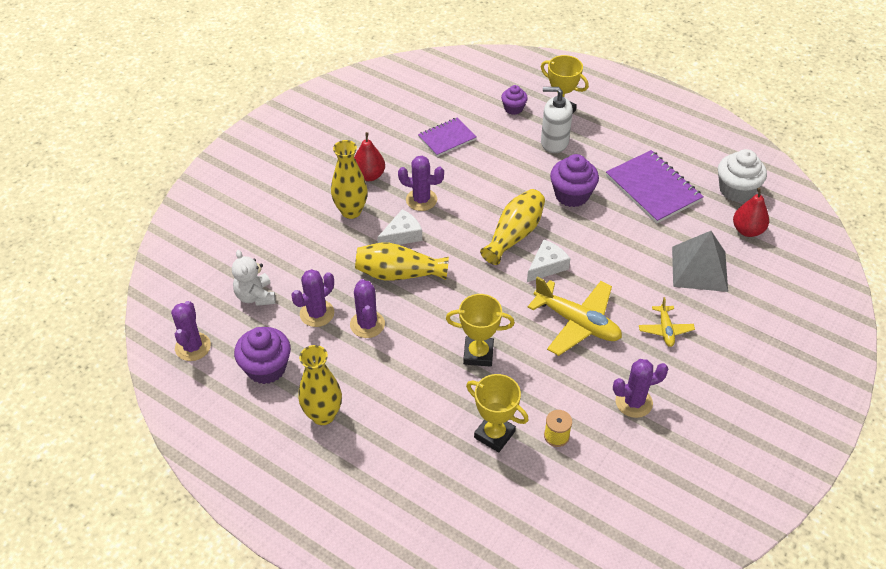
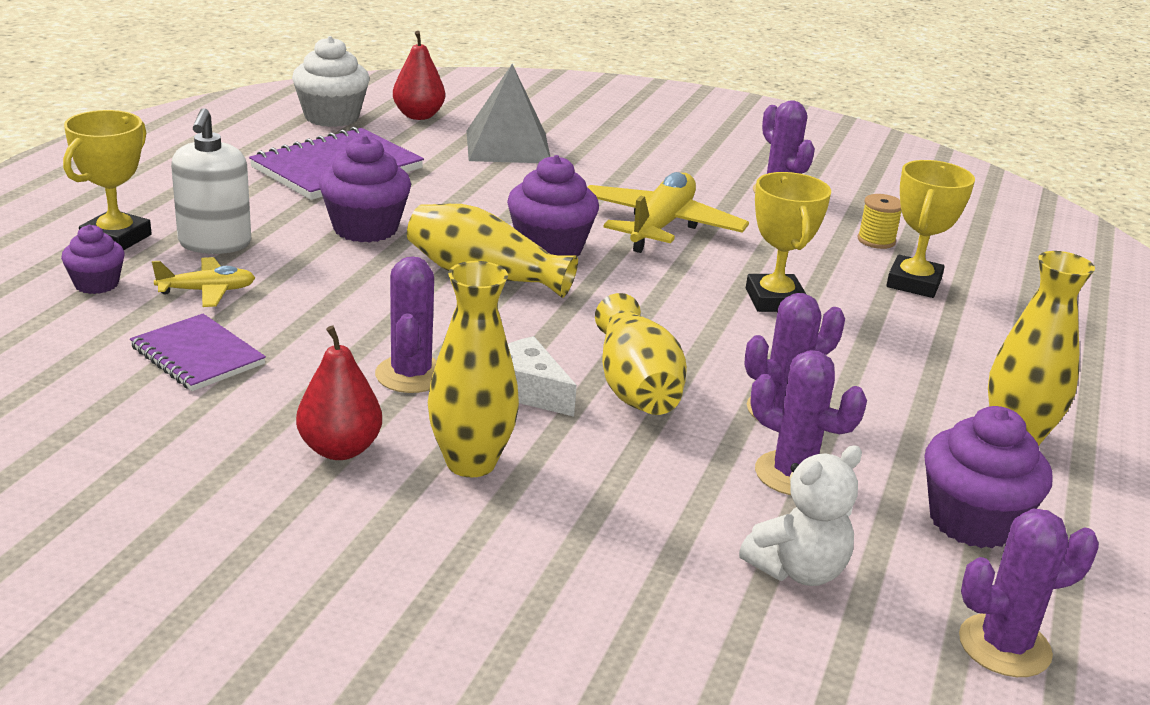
camera: 105 degrees left, 20 degrees down
(547, 266) = (550, 248): white cheese -> purple cupcake
(665, 330) = (638, 171): yellow plane -> yellow plane (207, 291)

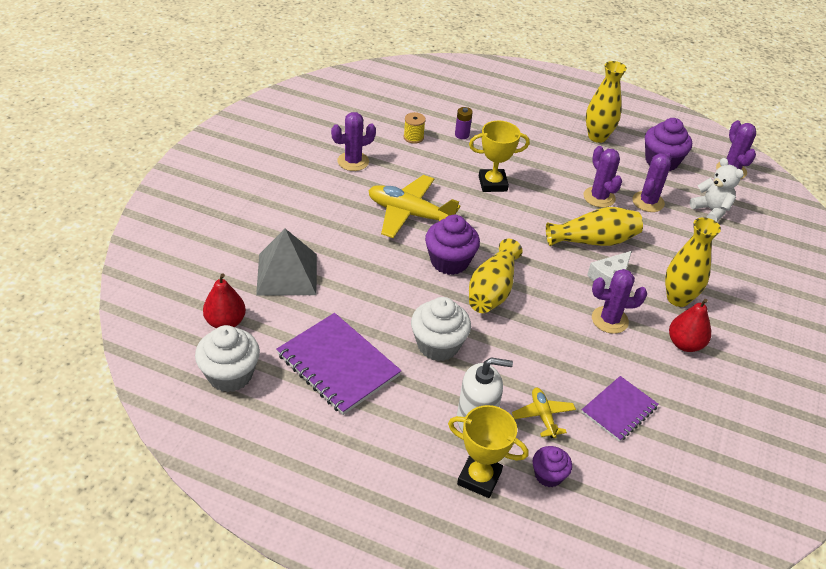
camera: 90 degrees left, 15 degrees up
(365, 228) = (438, 345): purple cupcake -> white cupcake
(913, 283) = (462, 135): yellow trophy -> purple battery

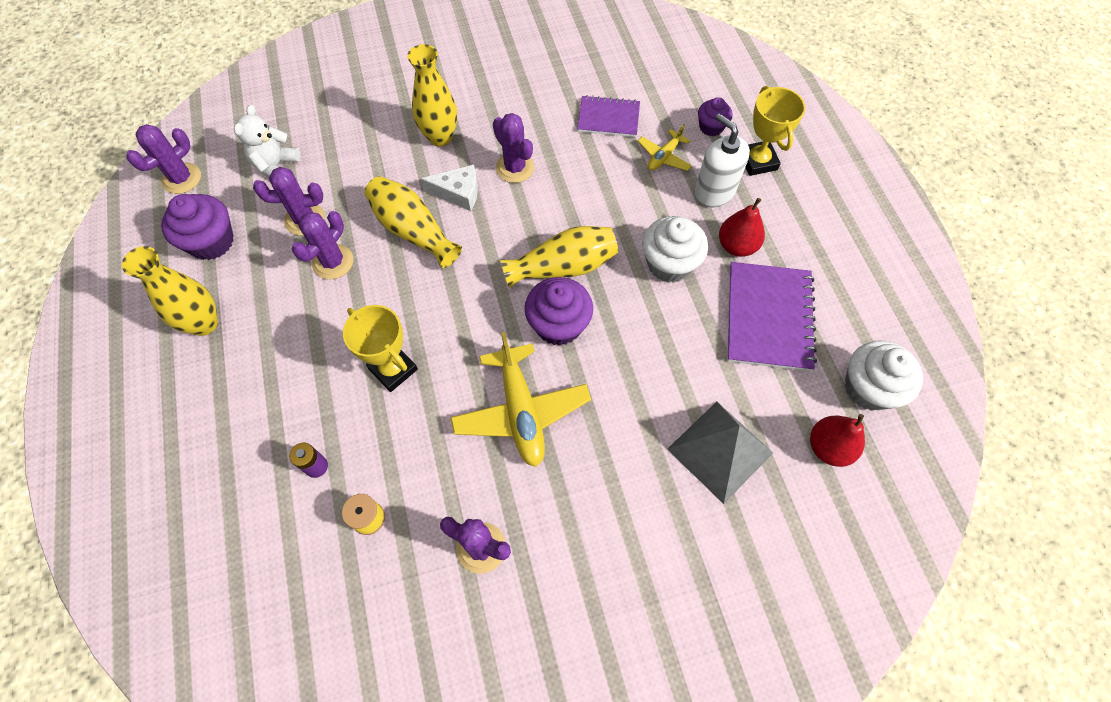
camera: 125 degrees left, 20 degrees up
(684, 344) = (494, 111): red pear -> red pear (737, 246)

